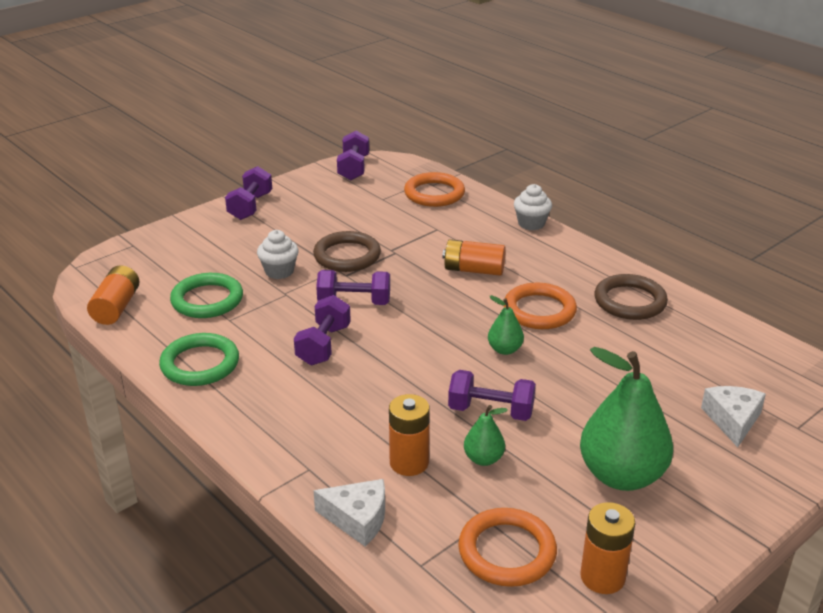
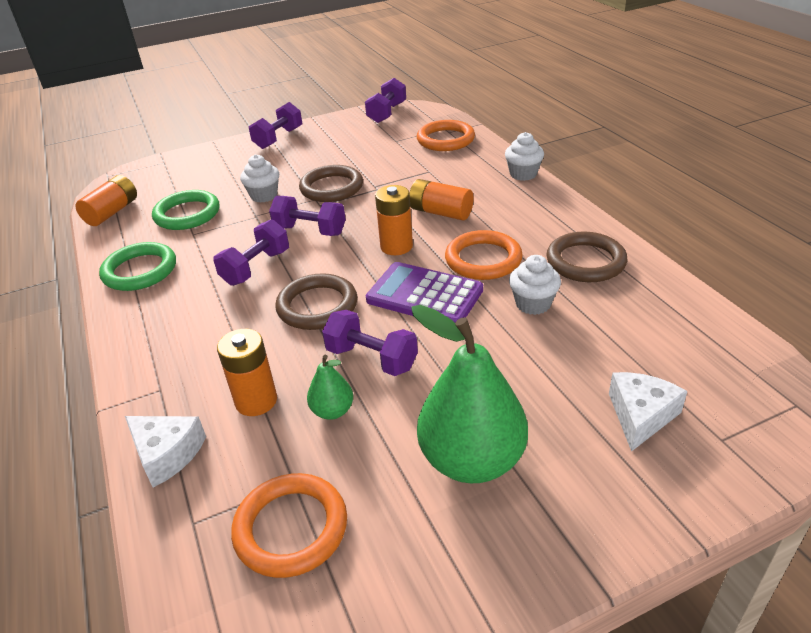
camera: 20 degrees right, 5 degrees up
(410, 373) = (317, 306): none -> brown ring
(504, 349) = (424, 295): green pear -> purple calculator
(602, 577) = (379, 589): orange battery -> orange battery (396, 246)
(604, 344) = (533, 304): none -> white cupcake

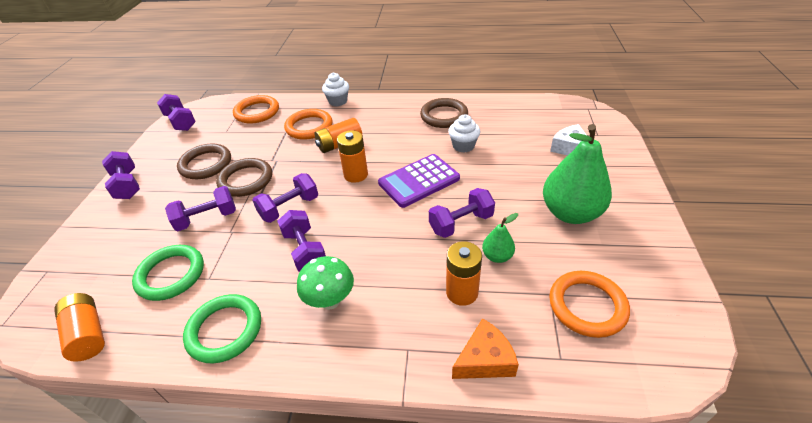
camera: 60 degrees left, 5 degrees up
(167, 454) = (485, 360): white cheese -> orange cheese
(199, 312) = (330, 300): none -> green mushroom
(264, 196) = (207, 218): white cupcake -> purple dumbbell
(317, 306) = (385, 231): brown ring -> brown ring (206, 164)
(483, 259) = (406, 147): orange ring -> orange ring (309, 127)

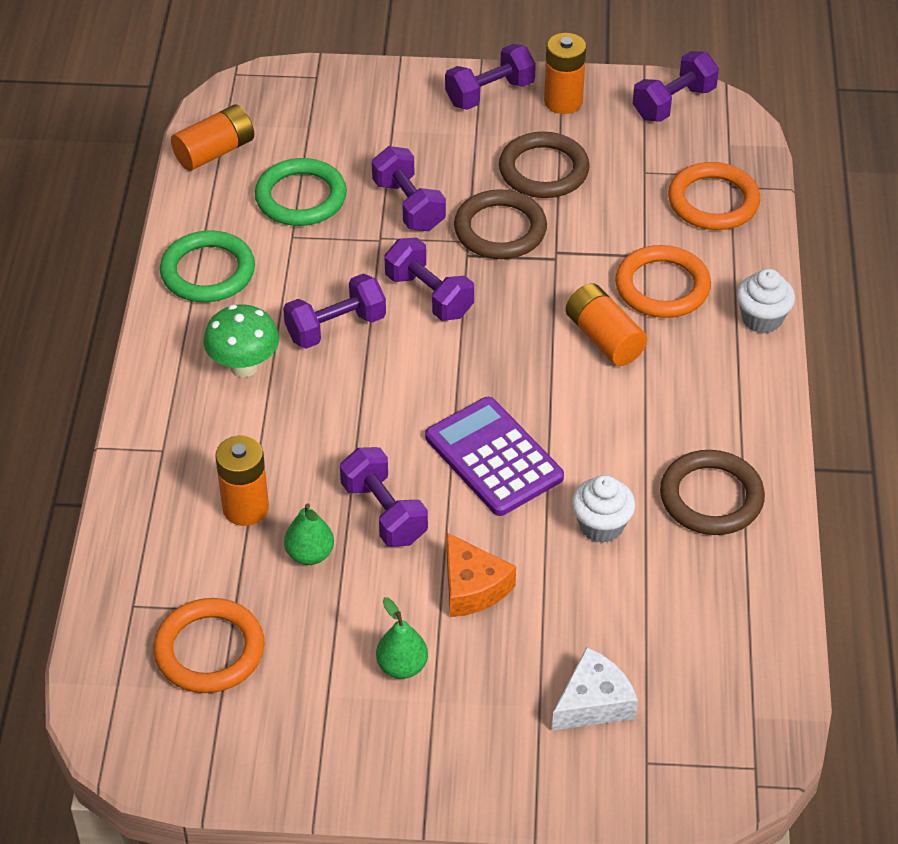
camera: 85 degrees right, 5 degrees up
(356, 175) = (512, 370): orange battery -> orange battery (563, 101)
(485, 360) = (139, 526): orange cheese -> orange cheese (472, 587)
(570, 213) = (402, 666): green pear -> green pear, size x0.47

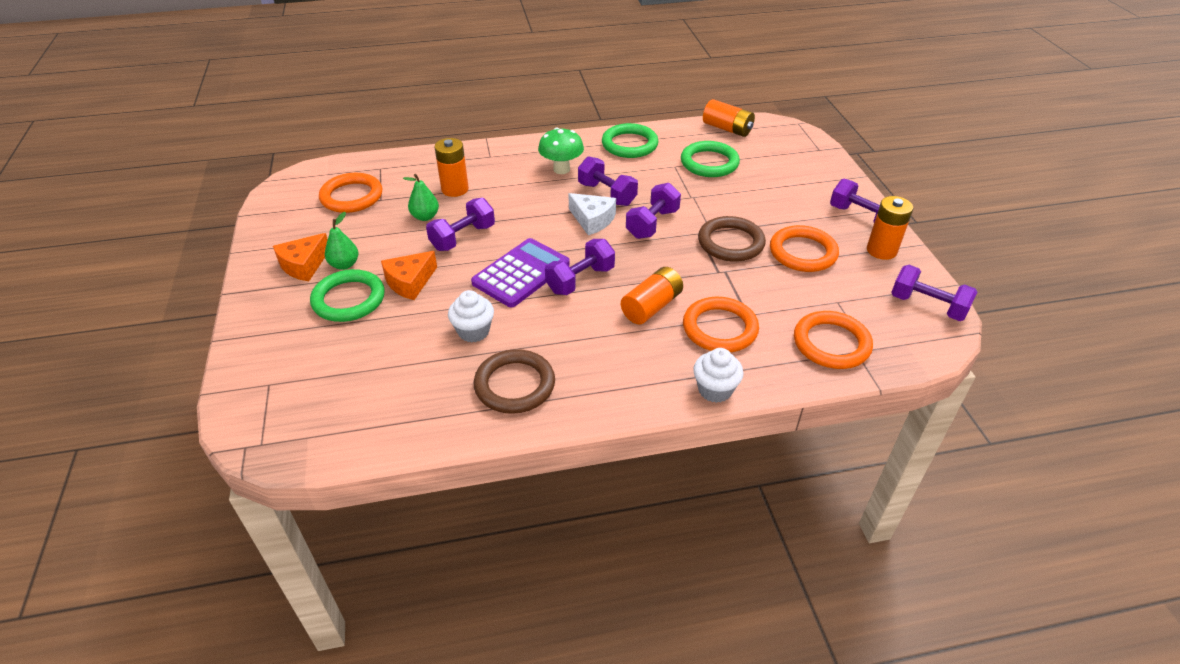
camera: 75 degrees right, 5 degrees down
(384, 720) = (304, 265): none -> orange cheese
(408, 205) = (728, 202): purple dumbbell -> purple dumbbell (580, 280)
(490, 664) = (349, 299): none -> green ring
(543, 170) = (803, 252): brown ring -> orange ring
(593, 702) = (319, 351): white cheese -> white cheese (592, 220)

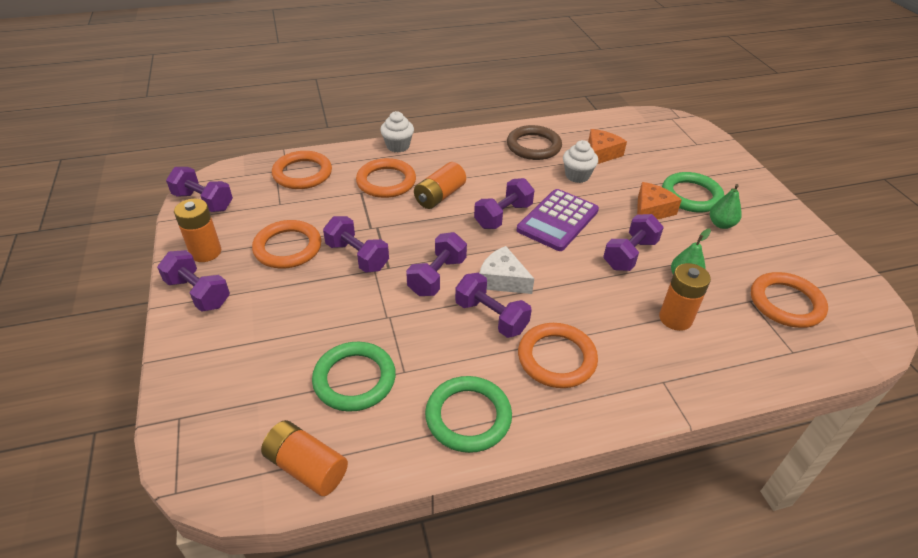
camera: 175 degrees right, 0 degrees up
(304, 265) = (757, 223): orange cheese -> orange cheese (601, 154)
(561, 169) = (556, 358): green mushroom -> orange ring
(730, 243) = (357, 256): brown ring -> purple dumbbell

